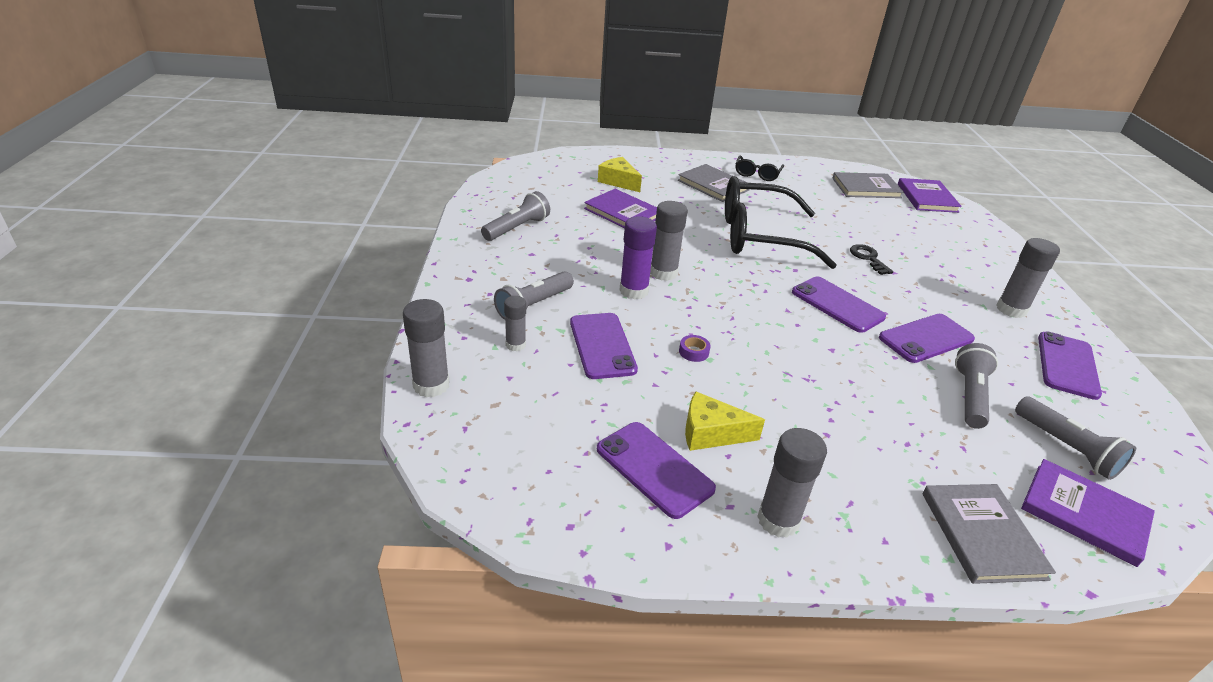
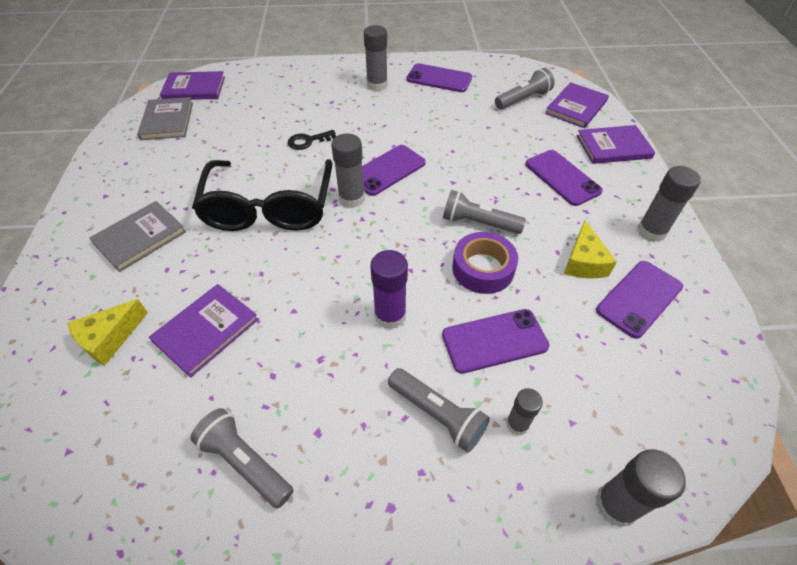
camera: 90 degrees left, 15 degrees up
(663, 273) = (350, 289): grey glue stick -> grey glue stick (352, 198)
(693, 352) = (483, 269): purple tape -> purple tape, size x2.26
(757, 174) = (117, 196): black glasses -> none
(926, 339) = (425, 131): purple phone -> purple phone (562, 177)
(970, 396) = (487, 125): grey flashlight -> grey flashlight (478, 223)
(982, 535) = (613, 147): grey book -> purple book

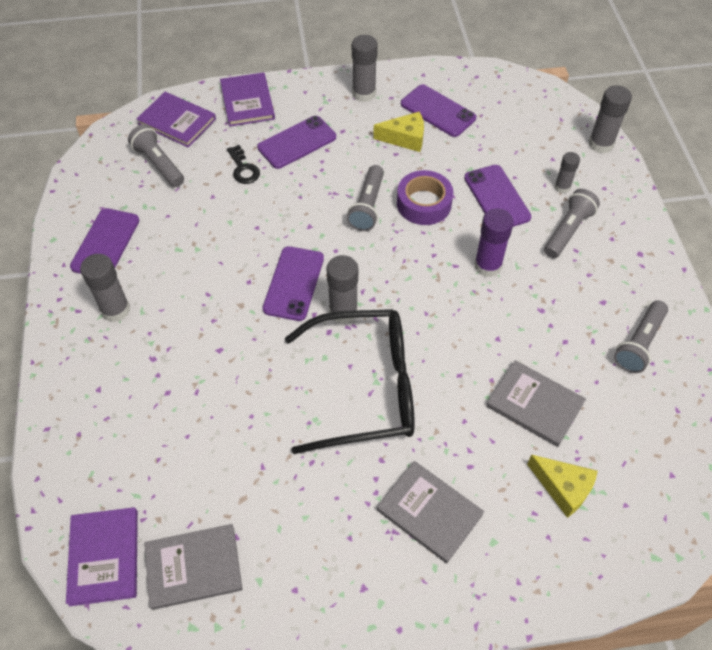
camera: 95 degrees left, 5 degrees up
(206, 330) = (534, 404): purple book -> grey book
(308, 141) = (241, 371): black key -> black key (243, 169)
(387, 170) = (294, 283): purple phone -> purple phone turned 60 degrees clockwise

